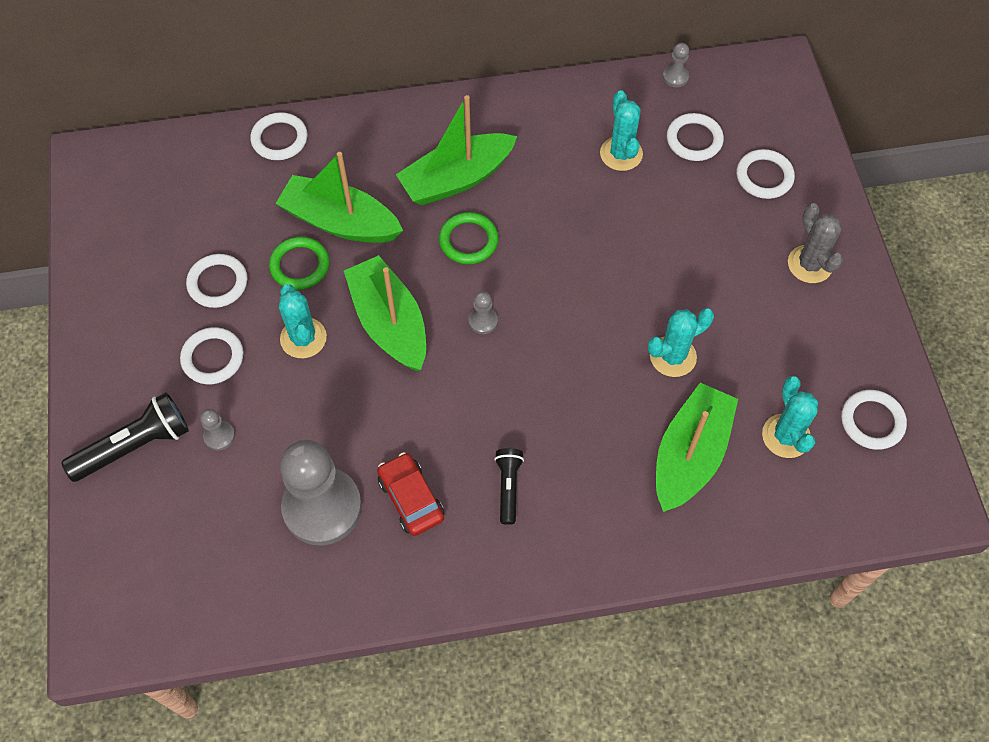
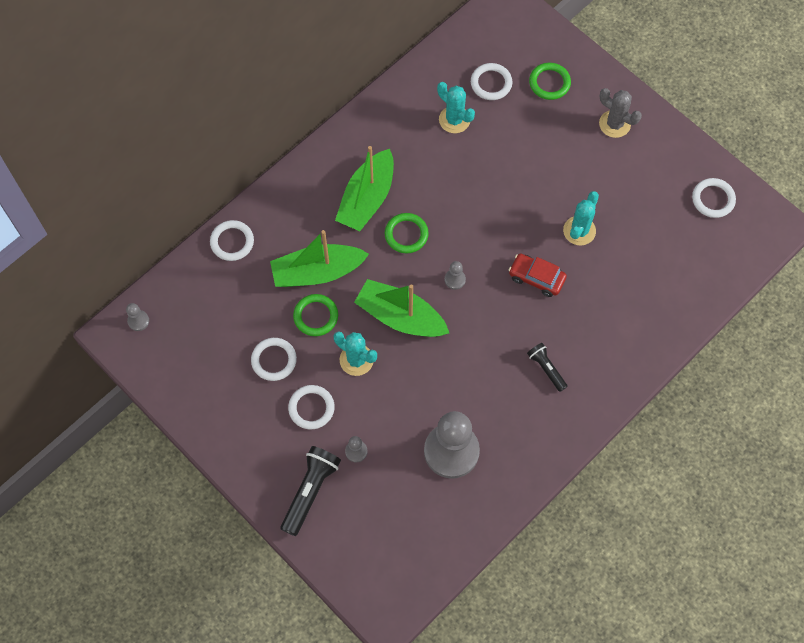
camera: 35 degrees left, 5 degrees up
(411, 498) = (497, 412): red car -> red car (536, 278)
(675, 77) = (448, 46): grey pawn -> grey pawn (138, 321)
(690, 455) = (630, 283): green boat -> none
(764, 176) = (549, 83): white ring -> green ring
(786, 436) = (674, 238): turquoise cactus -> none

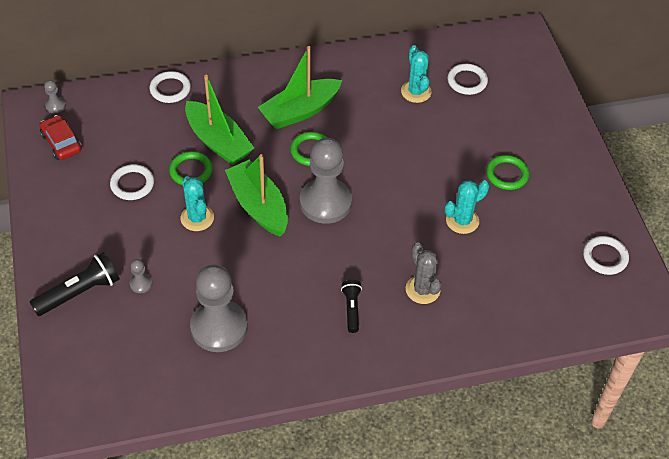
camera: 30 degrees right, 15 degrees down
(311, 408) = (132, 233): white ring -> none
(317, 272) = (218, 141): green boat -> green boat turned 150 degrees counterclockwise
(455, 279) = (325, 202): grey pawn -> grey pawn, size x2.49
(536, 278) = (397, 236): red car -> red car (61, 143)
(549, 83) = (518, 103): green ring -> green ring (507, 174)
(614, 124) = (554, 158): grey cactus -> grey cactus (422, 289)

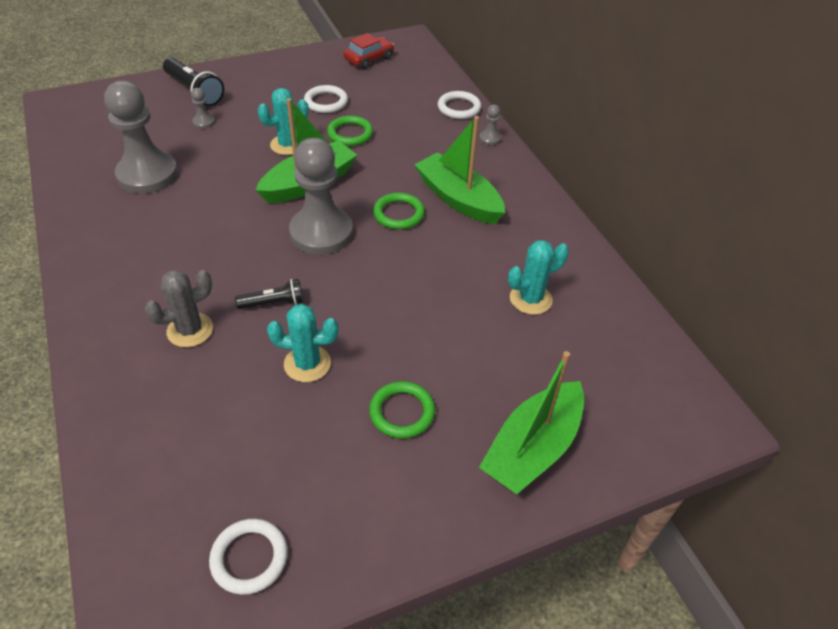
camera: 80 degrees right, 5 degrees down
(55, 106) = (414, 50): grey pawn -> grey pawn (490, 138)
(218, 141) = (395, 146): green boat -> green boat (532, 448)
(351, 309) = (163, 268): black flashlight -> black flashlight (273, 303)
(462, 220) = (307, 364): turquoise cactus -> turquoise cactus turned 45 degrees counterclockwise
(467, 81) = (574, 353): white ring -> none

